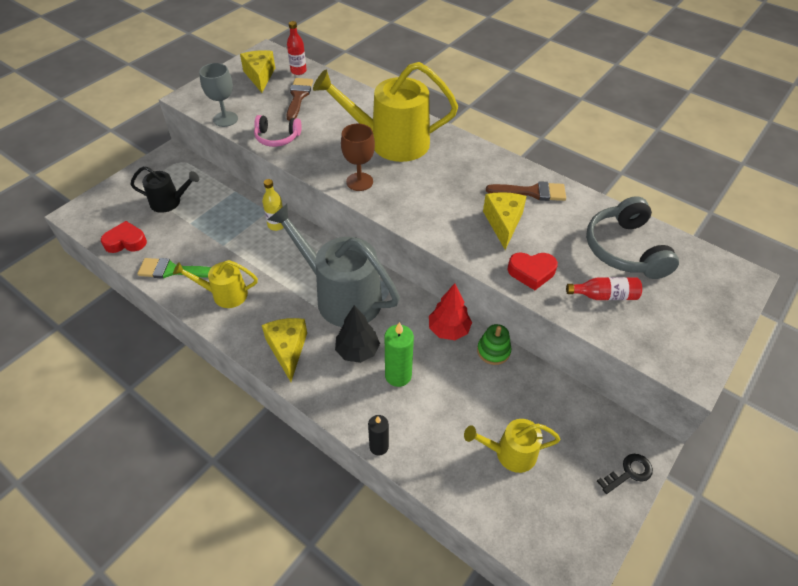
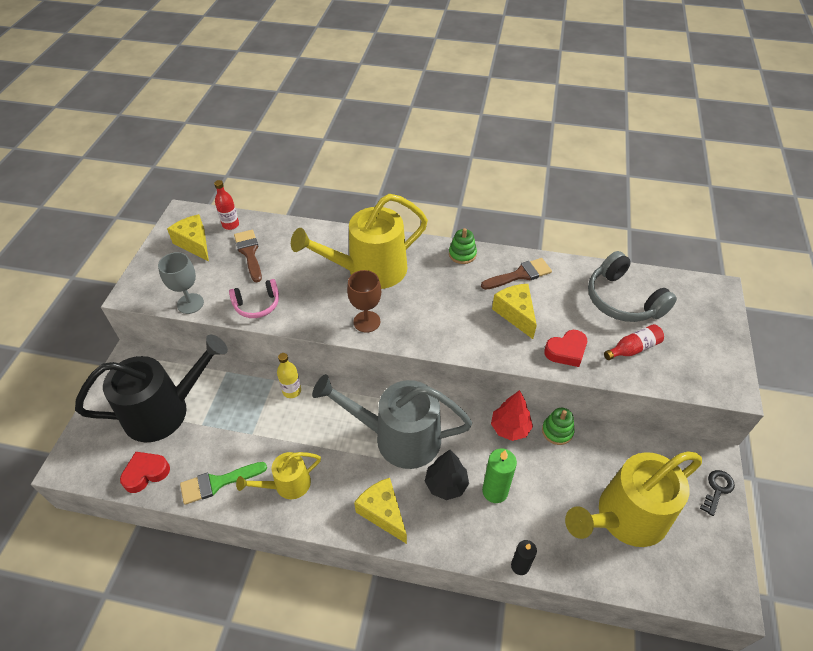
camera: 25 degrees left, 0 degrees up
(170, 202) = (165, 410): black watering can -> black watering can, size x1.90
(487, 157) = (462, 254): none -> green stacking toy
(510, 453) = (624, 518): yellow watering can -> yellow watering can, size x1.90

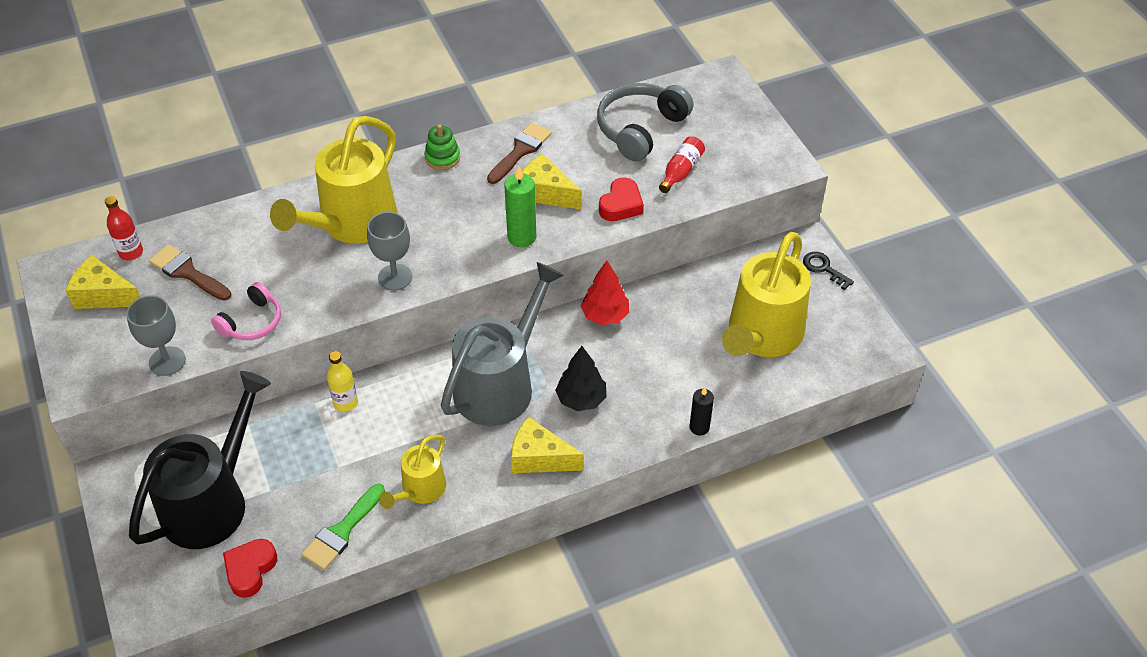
camera: 35 degrees left, 0 degrees up
(366, 321) = (395, 277): brown goblet -> grey goblet
(398, 437) = (500, 384): grey watering can -> grey watering can turned 150 degrees clockwise
(495, 491) = (631, 379): green candle -> green candle (521, 237)
(557, 431) = (651, 294): green stacking toy -> none
(622, 300) = (640, 129): grey headphones -> grey headphones turned 105 degrees clockwise
(717, 489) = (823, 268): black key -> black key turned 45 degrees counterclockwise

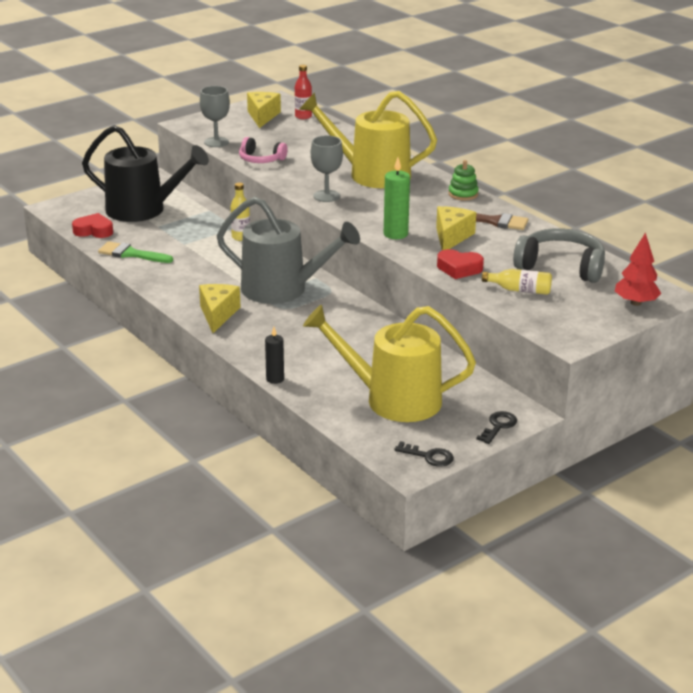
camera: 75 degrees right, 20 degrees down
(187, 272) = (295, 134): brown brush -> none
(420, 490) = (173, 274): yellow watering can -> none
(581, 399) = (282, 324): black tree -> none
(605, 315) = (376, 323): red tree -> red tree (636, 303)
(681, 171) = (520, 290): red bottle -> yellow bottle
(866, 331) = (429, 456): none -> black key

